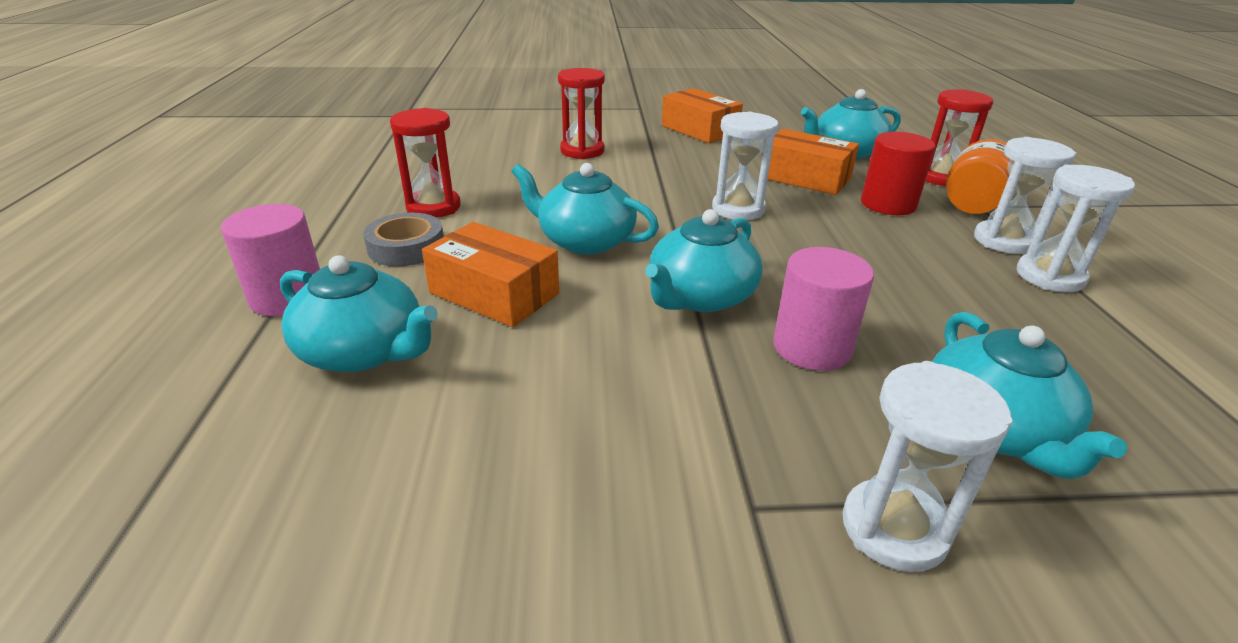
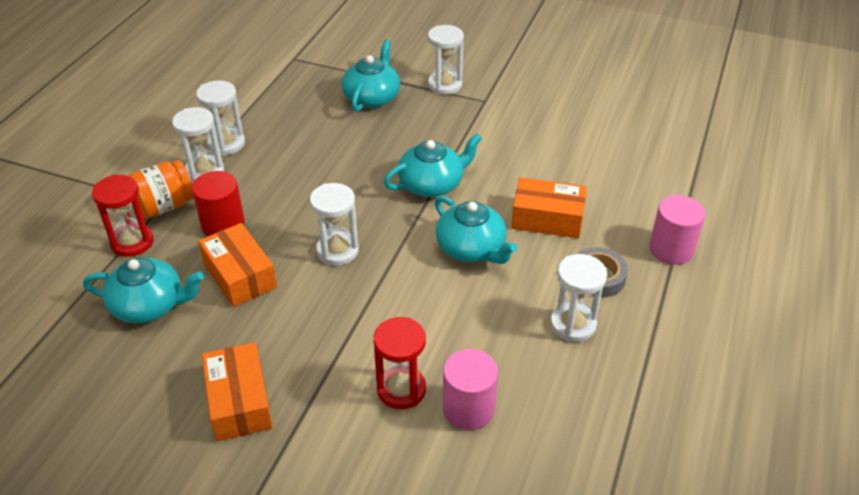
camera: 155 degrees left, 10 degrees up
(364, 351) = (622, 199): turquoise teapot -> none
(433, 207) = (573, 324): red hourglass -> white hourglass
(494, 293) = (547, 219): orange box -> orange box turned 45 degrees counterclockwise
(811, 347) = (404, 143): pink cylinder -> pink cylinder (468, 408)

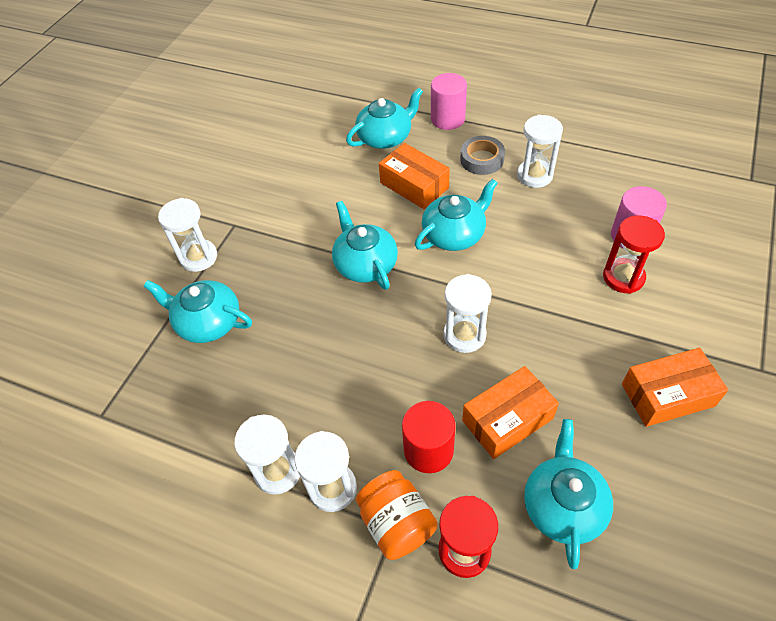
camera: 85 degrees left, 10 degrees up
(547, 219) = (414, 185): orange box -> orange box turned 60 degrees counterclockwise
(626, 196) = (385, 137): none -> turquoise teapot

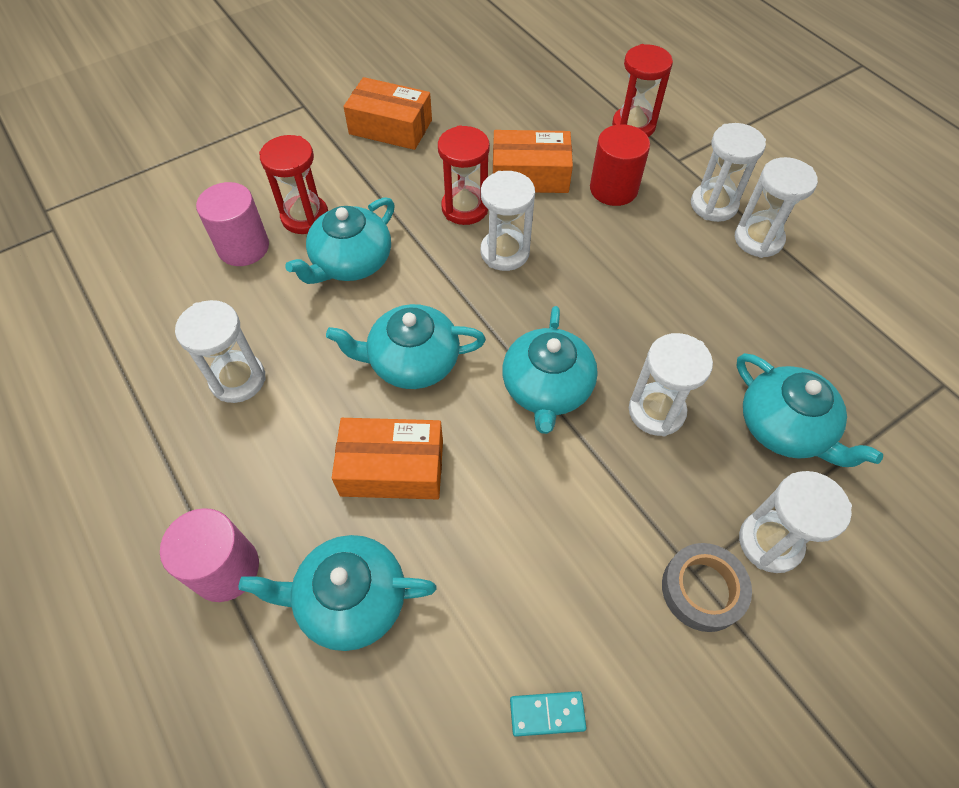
camera: 150 degrees left, 5 degrees up
(275, 150) = (547, 714): none -> turquoise domino
(292, 288) = (656, 411): none -> white hourglass
(397, 523) = (673, 161): orange jar -> none
(414, 185) = (392, 468): orange box -> orange box turned 75 degrees counterclockwise
(482, 159) = (267, 450): grey tape -> grey tape (702, 589)
(526, 354) = (465, 208): none -> red hourglass
(563, 505) = (540, 113): turquoise teapot -> turquoise teapot (351, 262)

